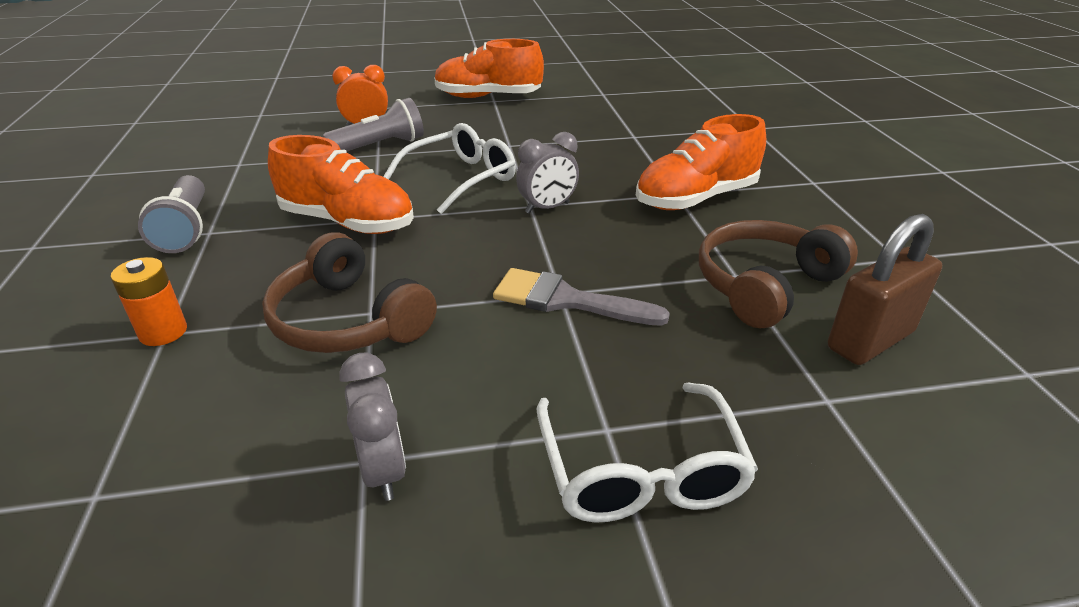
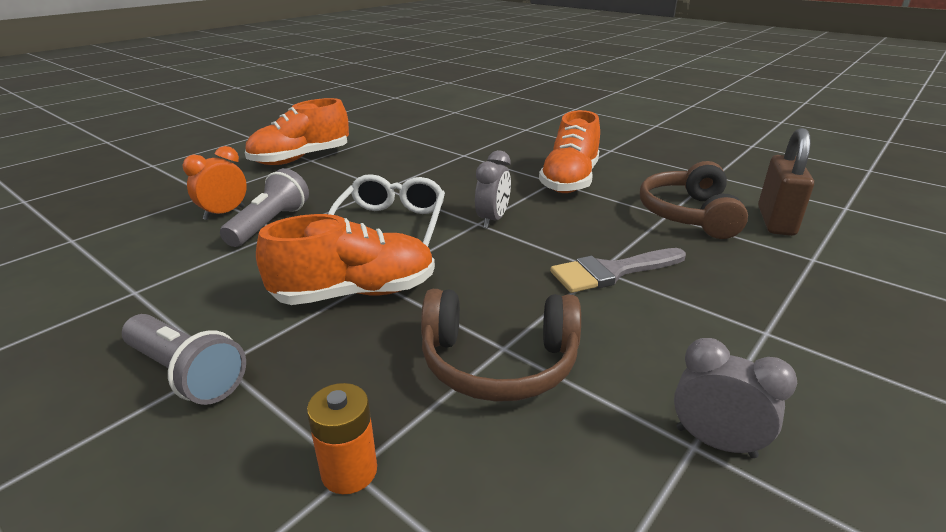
camera: 40 degrees left, 5 degrees down
(641, 471) = (819, 343): white glasses -> none

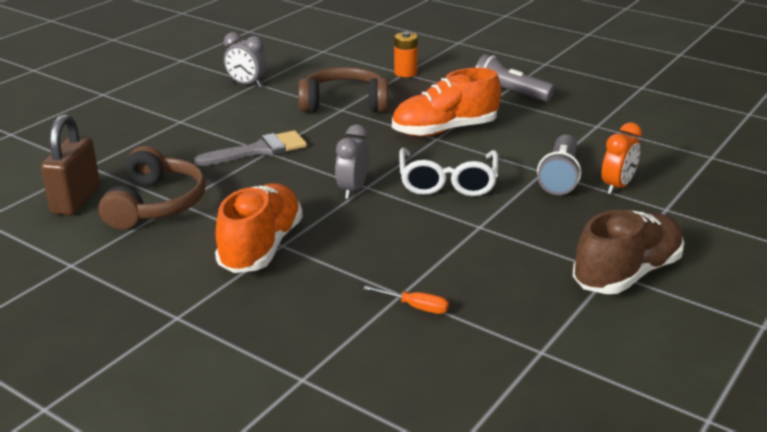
camera: 175 degrees right, 0 degrees up
(301, 158) = (626, 274): orange shoe -> brown shoe
(456, 149) = (416, 307): none -> orange screwdriver

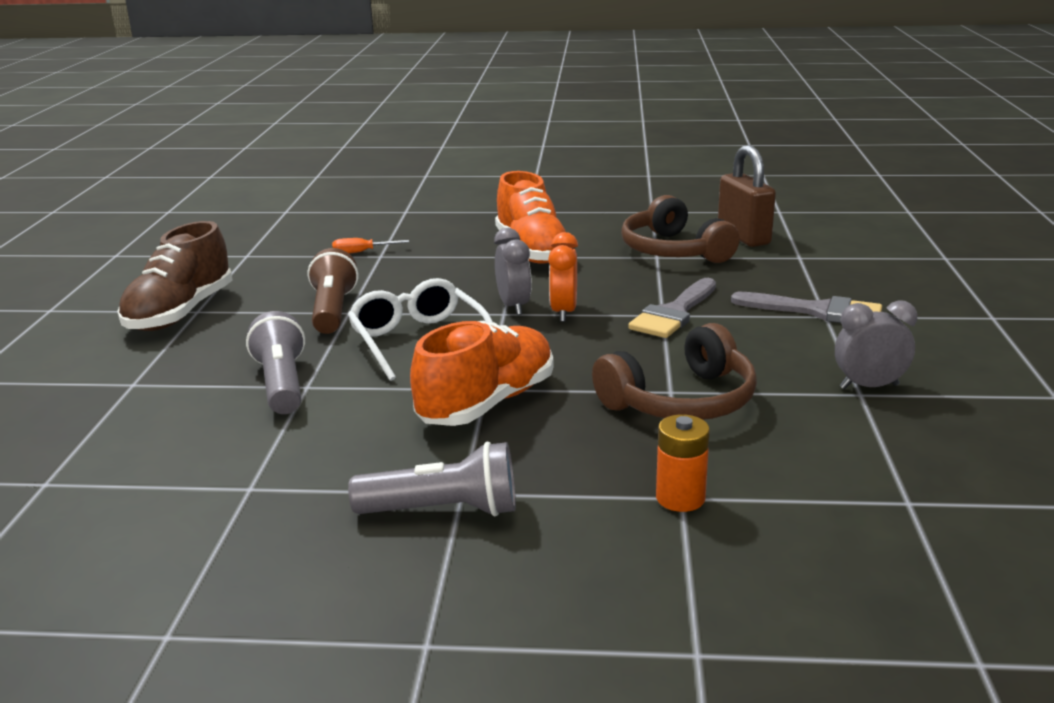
camera: 150 degrees right, 5 degrees down
(178, 125) = (817, 311): none -> grey brush
(492, 231) = (333, 311): none -> brown flashlight
(617, 186) = (200, 393): orange clock -> orange clock (563, 312)

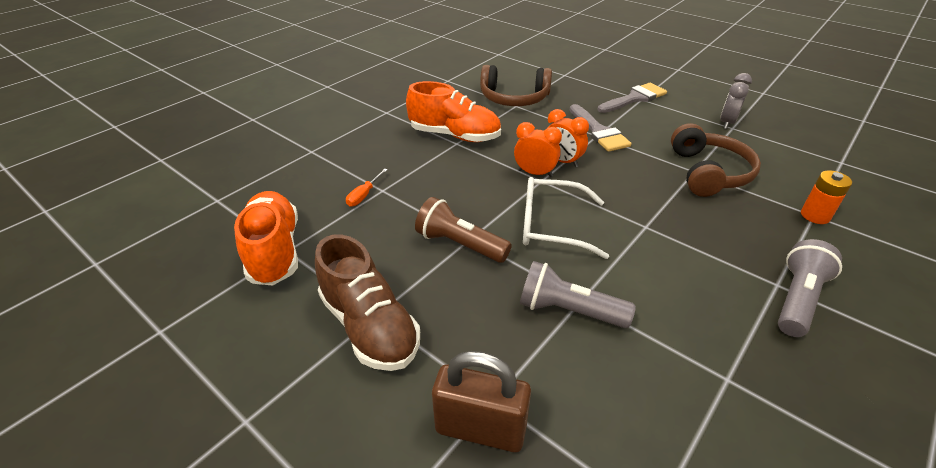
camera: 55 degrees left, 15 degrees up
(487, 403) = (666, 233): orange shoe -> orange shoe (274, 251)
(513, 306) = (535, 173): grey clock -> orange clock
(743, 236) = (519, 75): brown padlock -> brown padlock (480, 429)

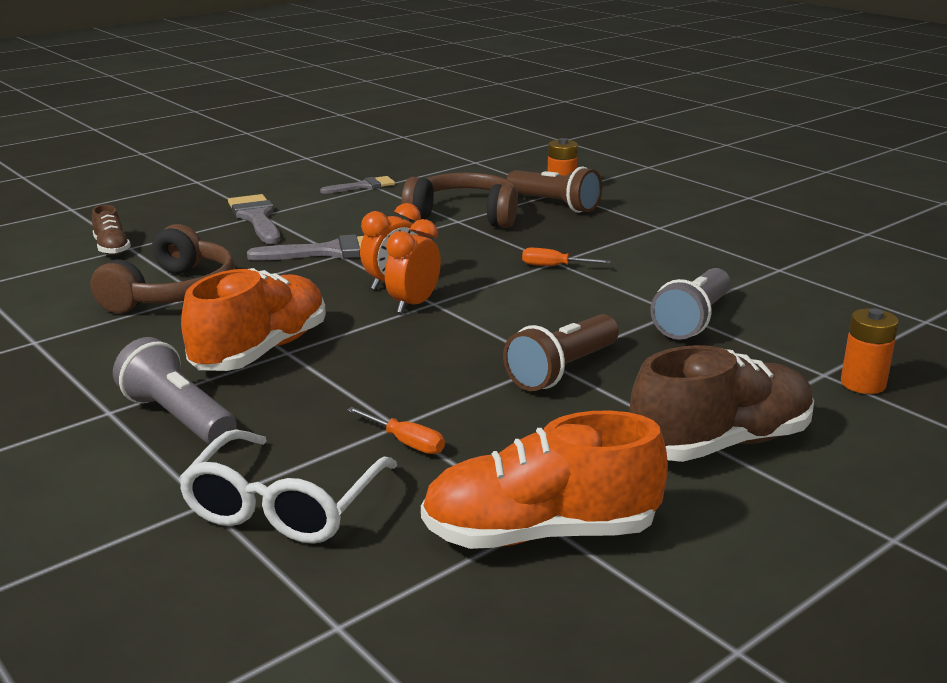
camera: 80 degrees left, 15 degrees down
(480, 429) = (863, 384): brown padlock -> orange battery
(551, 226) = (539, 309): white glasses -> white glasses (284, 506)
(560, 71) = (112, 248): none -> brown shoe
(635, 226) = (554, 266): none -> orange screwdriver
(727, 123) = (363, 186): grey clock -> grey brush
(776, 214) = (554, 205): none -> brown flashlight
(797, 299) = (680, 224): grey flashlight -> grey flashlight (178, 418)

